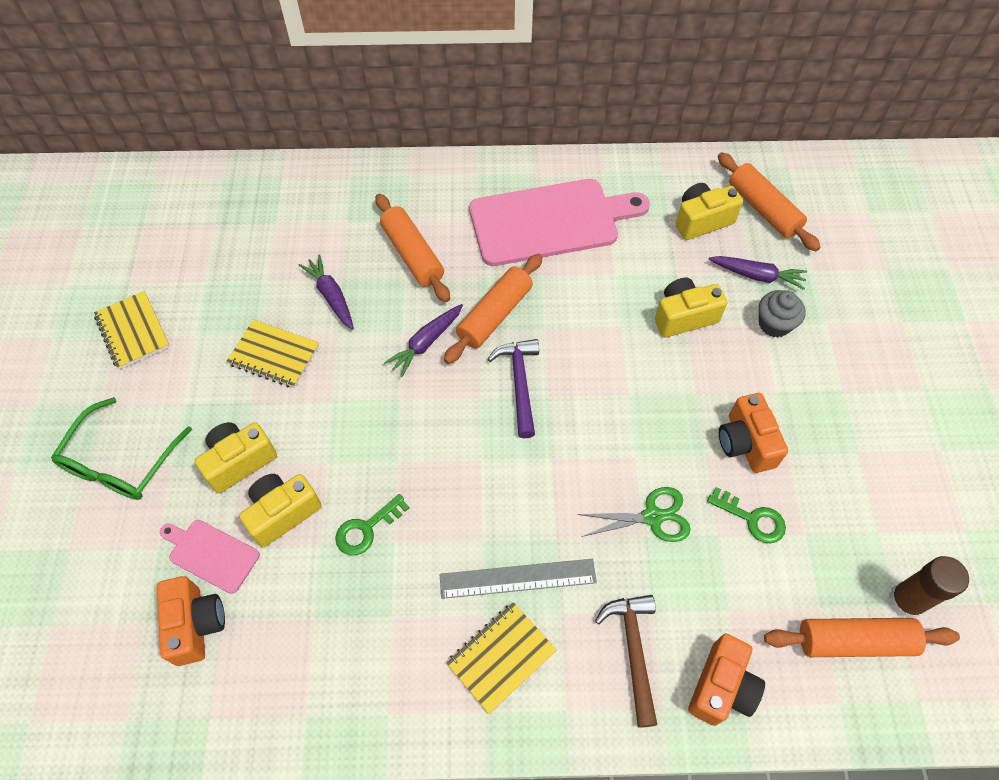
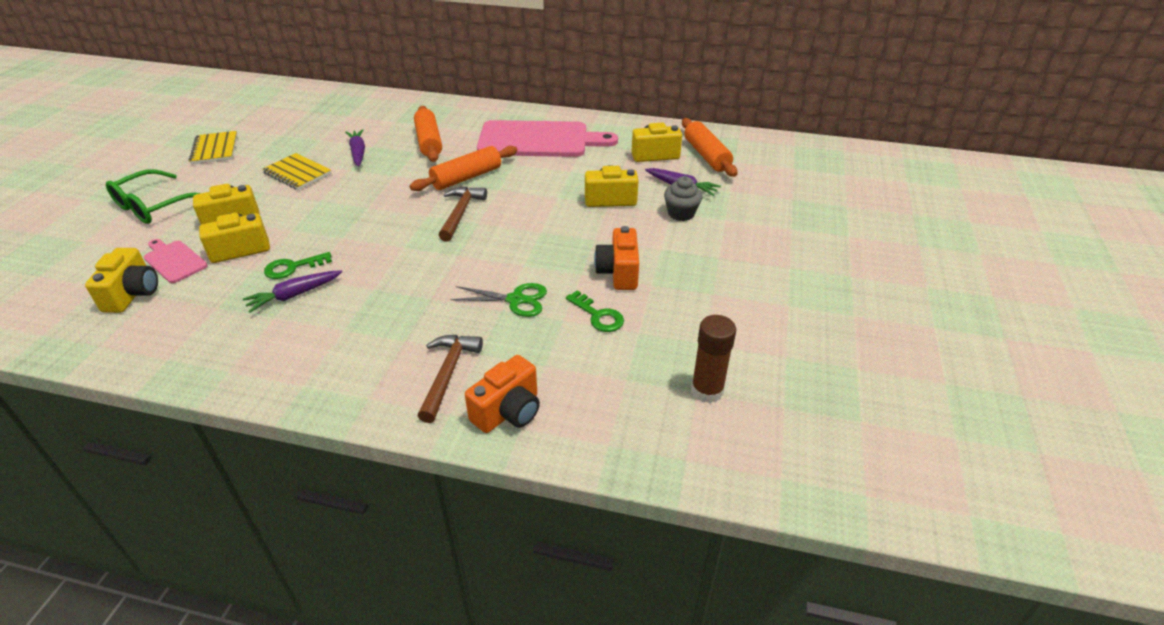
camera: 15 degrees right, 20 degrees down
(196, 624) = (133, 294): orange camera -> yellow camera
(426, 343) = (407, 183): purple carrot -> purple carrot (294, 295)
(501, 657) = (339, 356): yellow notebook -> none
(517, 578) = (385, 314): grey ruler -> none
(519, 383) = (460, 213): purple hammer -> brown hammer
(854, 641) = (645, 407): orange rolling pin -> none

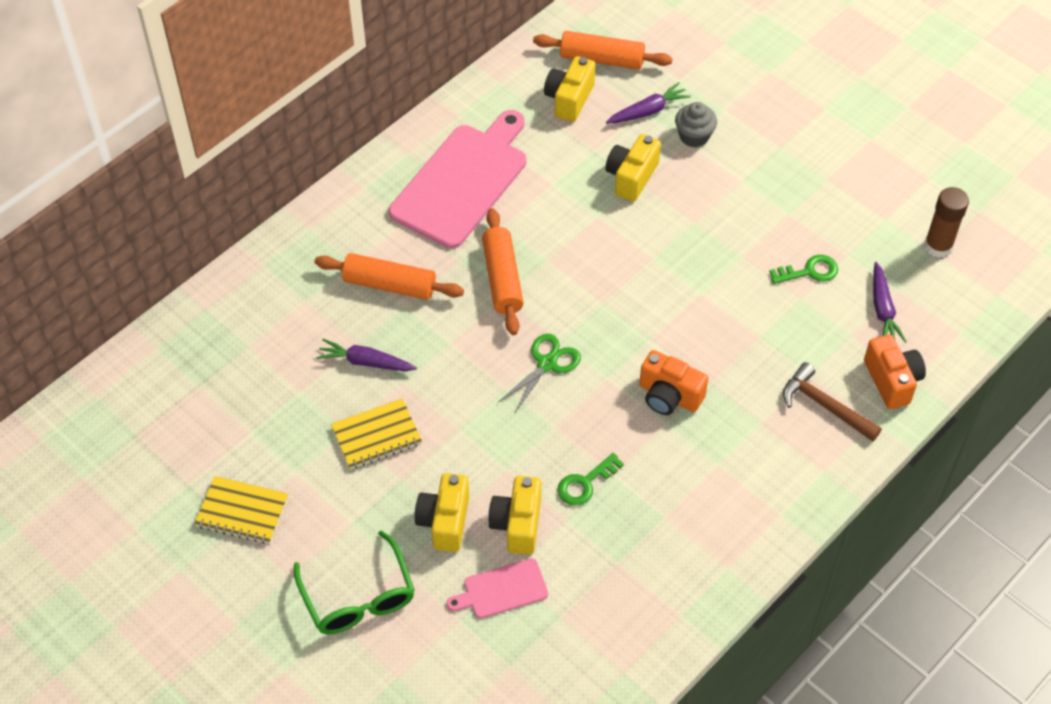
camera: 60 degrees left, 15 degrees up
(133, 294) = (547, 635): yellow camera -> none
(293, 267) = (585, 483): green key -> green key turned 45 degrees clockwise
(294, 295) = (637, 492): purple carrot -> purple carrot (882, 309)
(460, 213) = (574, 310): brown hammer -> none
(516, 300) = (752, 320): green scissors -> green scissors (547, 364)
(618, 272) = (757, 229): orange camera -> orange camera (669, 396)

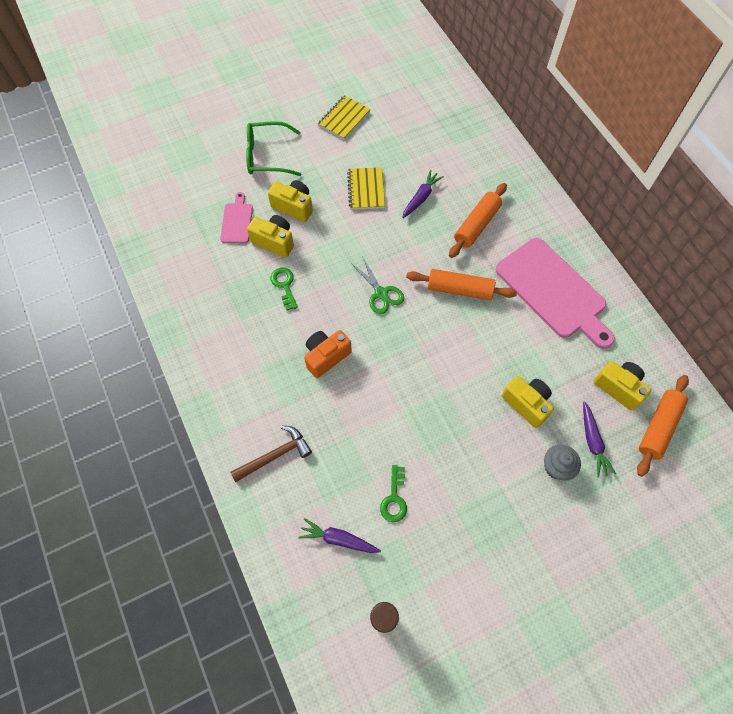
camera: 110 degrees right, 10 degrees up
(892, 381) = (274, 514): orange camera -> none

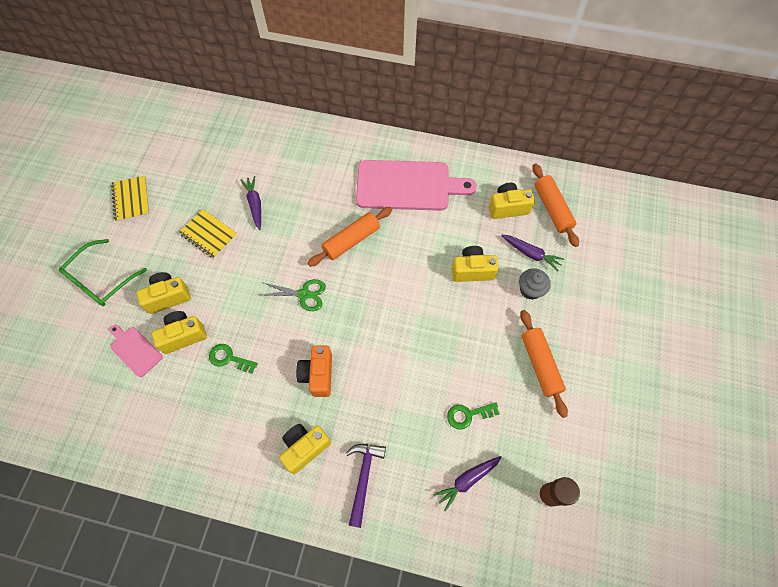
camera: 50 degrees left, 0 degrees up
(262, 394) = (305, 448): none -> yellow camera
(275, 455) = (363, 478): brown hammer -> purple hammer
(394, 498) = (468, 415): green key -> green key turned 120 degrees clockwise
(476, 225) = (313, 188): orange rolling pin -> orange rolling pin (540, 364)

